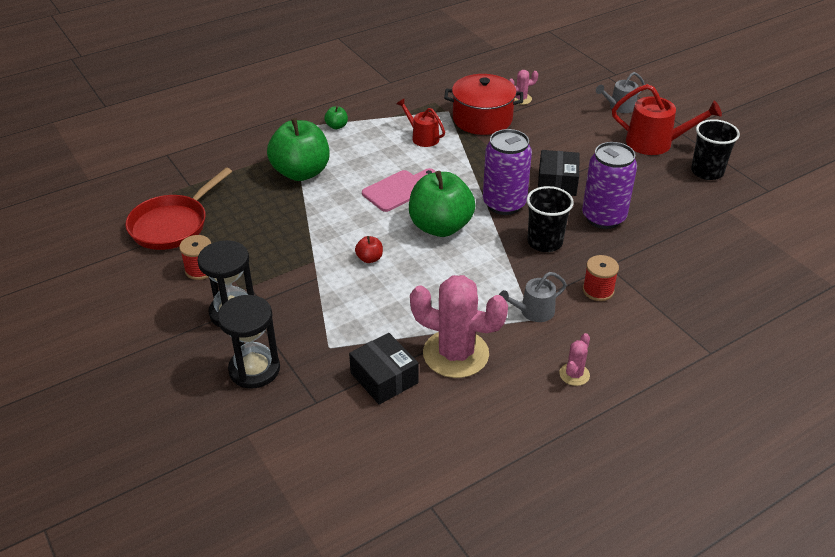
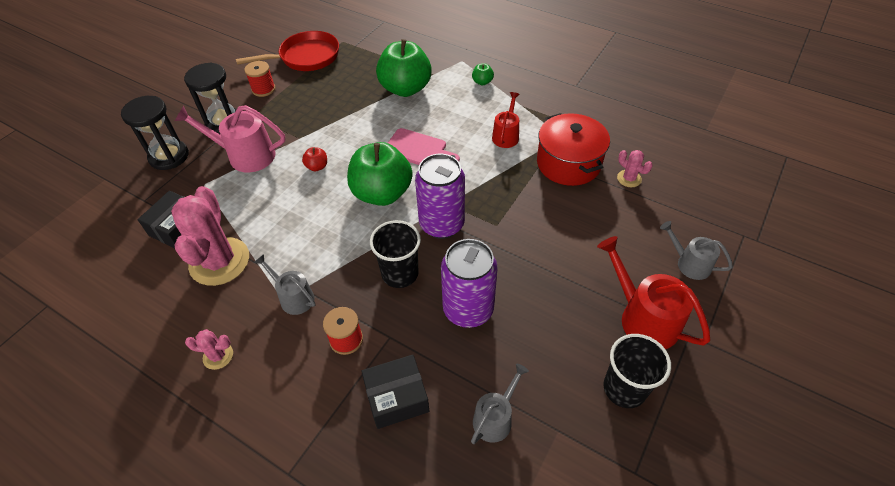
camera: 65 degrees right, 10 degrees up
(172, 225) = (306, 57): red pan -> red pan turned 150 degrees clockwise
(308, 306) = (246, 155): none -> pink watering can
(557, 182) = (503, 253): black box -> black box (397, 397)
(655, 143) = (643, 318): red watering can -> red watering can turned 150 degrees clockwise
(705, 234) = (495, 418): none -> grey watering can

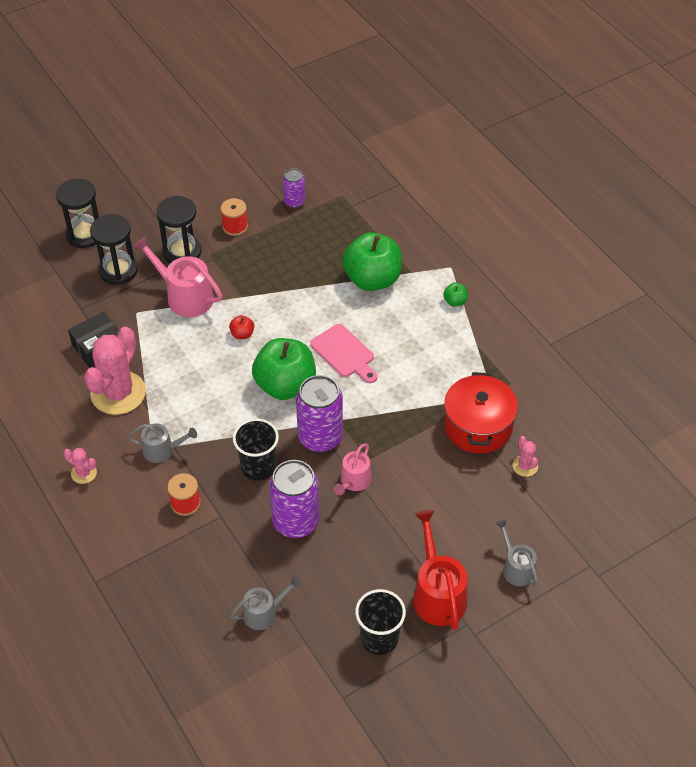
camera: 25 degrees right, 0 degrees up
(121, 139) = (85, 234): none -> black hourglass
(294, 297) = (162, 450): grey watering can -> grey watering can turned 120 degrees clockwise
(306, 57) = (294, 202): red pan -> purple can
(397, 397) = (199, 564): black box -> none
(497, 249) = (354, 481): none -> pink watering can
(506, 135) = (438, 372): red watering can -> none

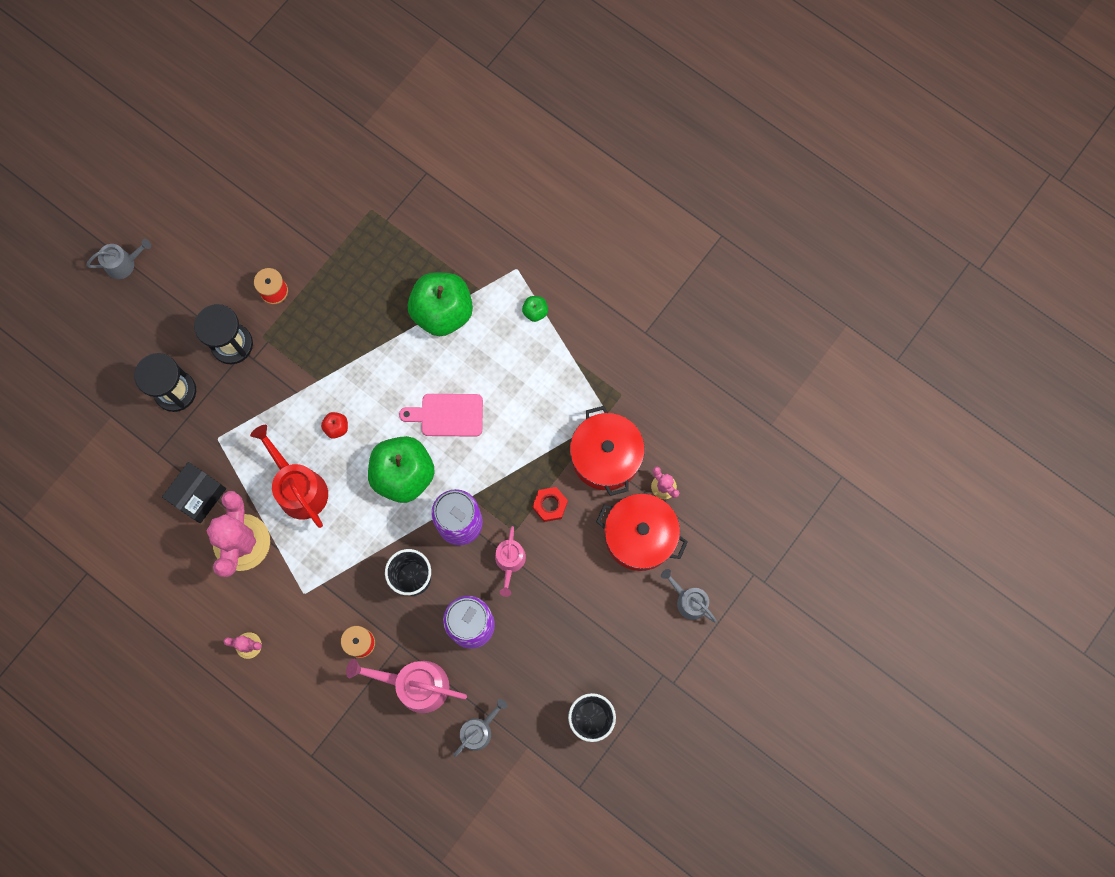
camera: 20 degrees left, 25 degrees up
(85, 234) = (119, 356): black hourglass -> none
(162, 450) = (313, 592): grey watering can -> grey watering can (124, 264)
(185, 296) = (259, 400): pink watering can -> pink watering can (415, 685)
(294, 202) = (324, 236): purple can -> none
(344, 353) = (447, 415): pink cutting board -> pink cutting board turned 150 degrees clockwise
(410, 448) = (550, 505): none -> red nut
(437, 594) = (627, 654): red watering can -> red watering can (299, 488)
(487, 499) = (639, 536): none -> red pot

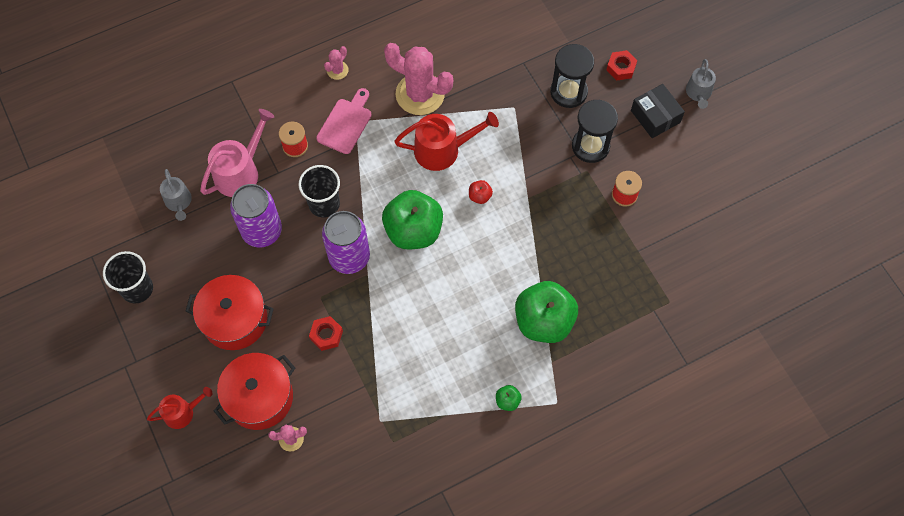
camera: 115 degrees right, 10 degrees down
(123, 351) = (621, 68): none -> red nut
(197, 495) = (474, 78): black box -> black box (655, 116)
(447, 415) = (447, 286): pink cutting board -> pink cutting board (346, 123)
(510, 561) = (297, 282): pink watering can -> none
(605, 457) = (344, 401): red pot -> red pot (235, 320)
(688, 601) = (182, 412): grey watering can -> red watering can

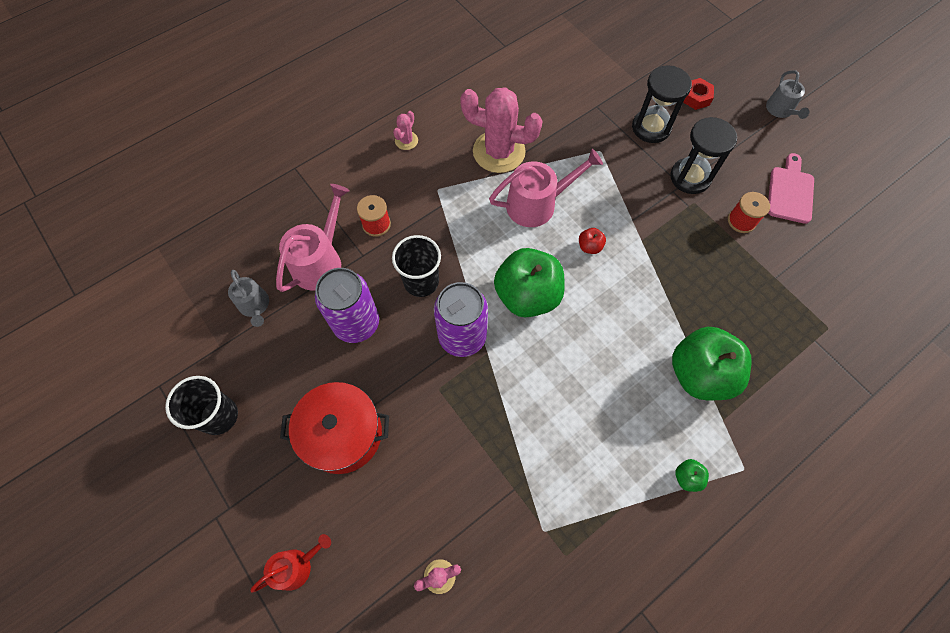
camera: 10 degrees left, 0 degrees up
(259, 397) = (390, 528): red pot -> none
(326, 335) = (455, 433): red nut -> none
(346, 123) = (427, 192): pink cutting board -> pink cutting board (790, 192)
(442, 150) = (537, 204): red watering can -> pink watering can
(655, 116) = (746, 138): black box -> none

